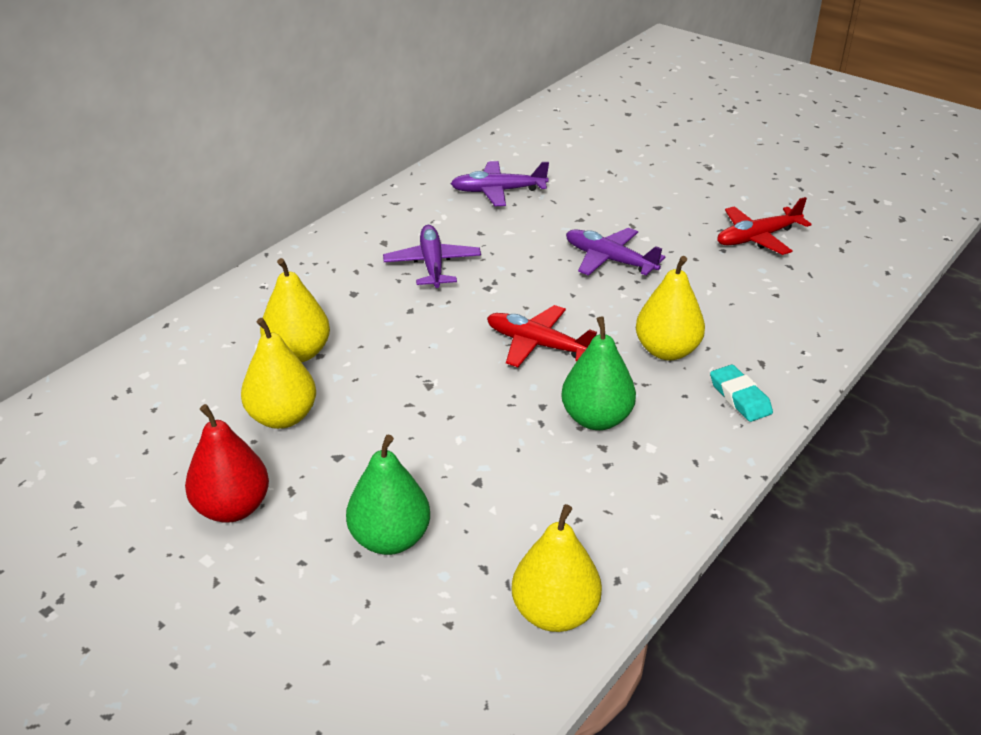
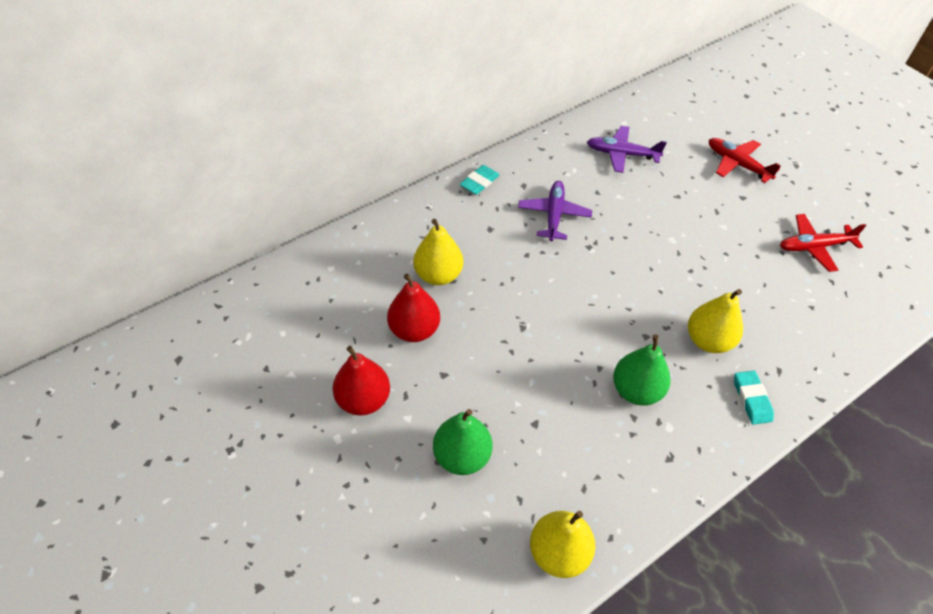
camera: 15 degrees right, 15 degrees up
(282, 417) = (414, 330): yellow pear -> red pear
(324, 249) = (479, 182): none -> turquoise eraser
(538, 345) = (612, 310): red plane -> red plane (737, 164)
(610, 260) = (689, 242): purple plane -> none

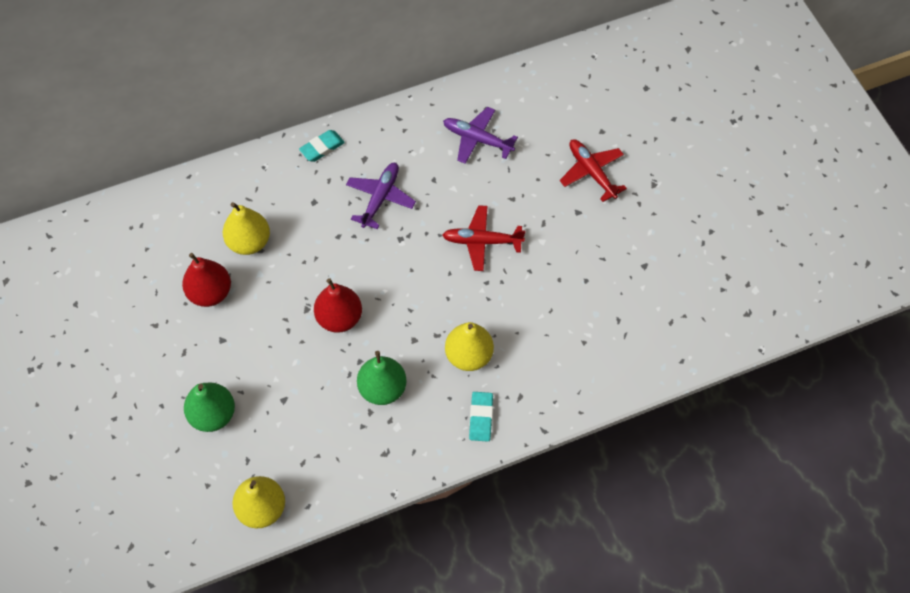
camera: 15 degrees right, 10 degrees up
(363, 399) = (148, 349): red pear -> red pear (339, 318)
(814, 247) = (621, 280): red plane -> red plane (482, 241)

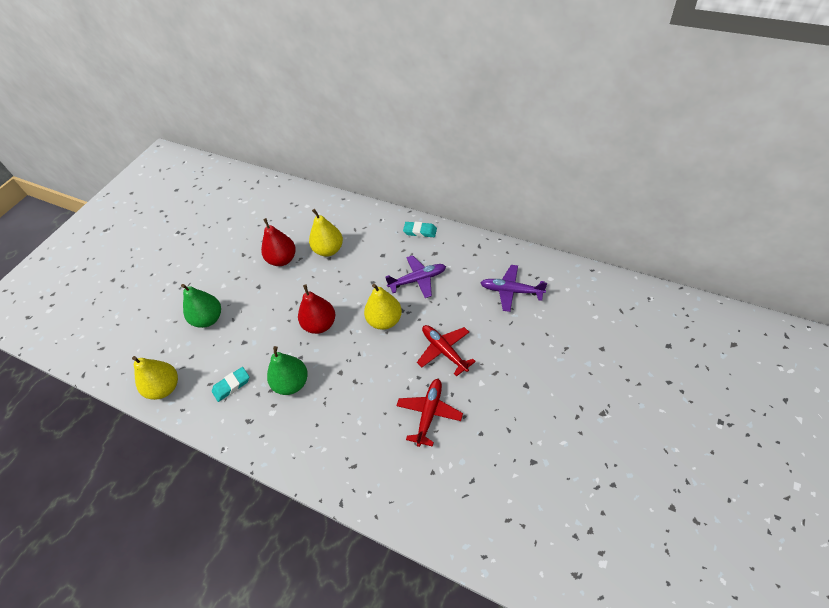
camera: 55 degrees right, 10 degrees down
(469, 355) = (356, 410): yellow pear -> yellow pear (385, 320)
(478, 139) = (511, 291): purple plane -> purple plane turned 60 degrees counterclockwise
(481, 418) = (317, 455): turquoise eraser -> turquoise eraser (231, 385)
(592, 172) = (564, 368): red plane -> red plane (429, 414)

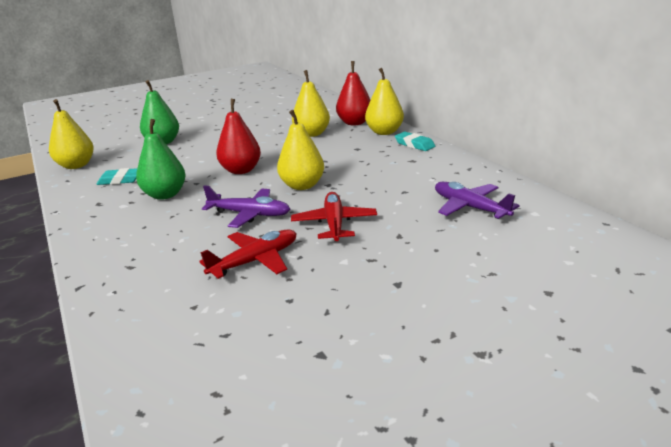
camera: 30 degrees right, 25 degrees down
(282, 259) = (265, 129): red pear -> red pear (354, 123)
(384, 223) = (384, 132): none -> yellow pear
(417, 280) = (371, 171): purple plane -> purple plane (249, 214)

